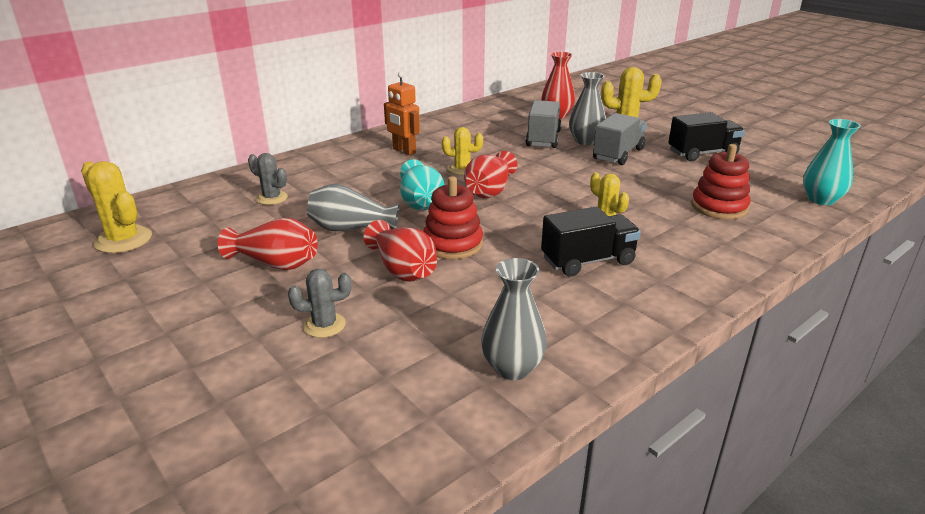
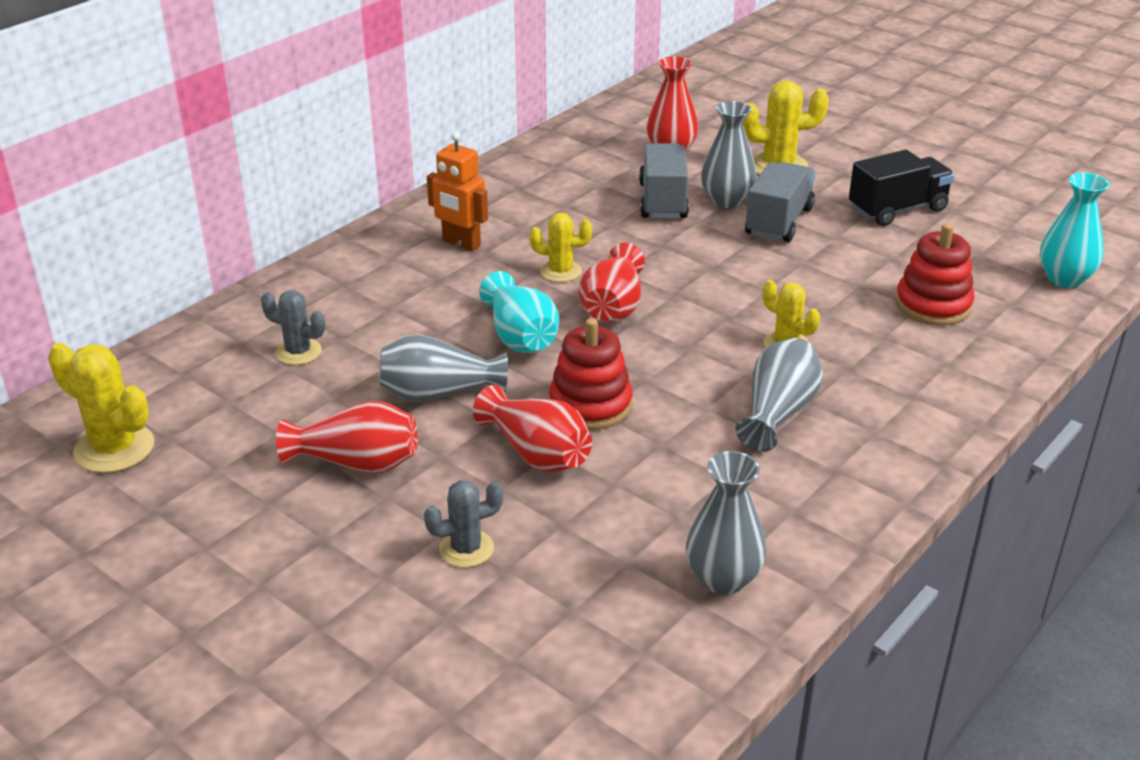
camera: 10 degrees left, 5 degrees up
(588, 261) = (777, 412): black truck -> grey vase

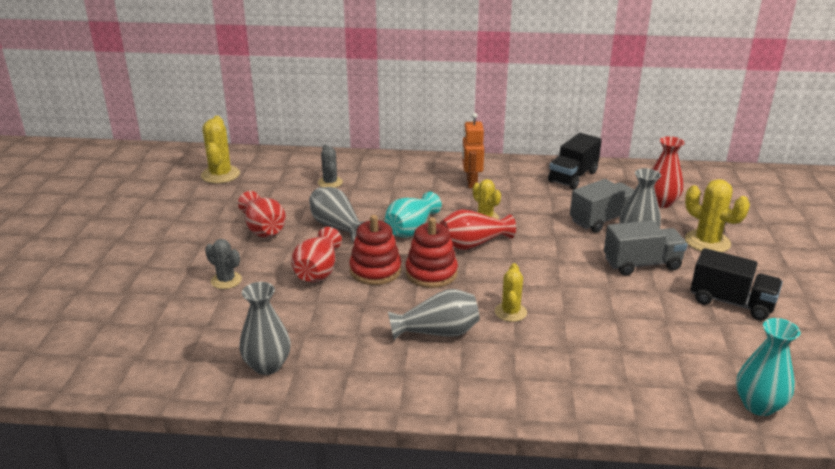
camera: 55 degrees right, 5 degrees down
(543, 172) = (573, 177): none -> black truck
(933, 305) = (633, 354): red stacking toy -> red stacking toy (431, 273)

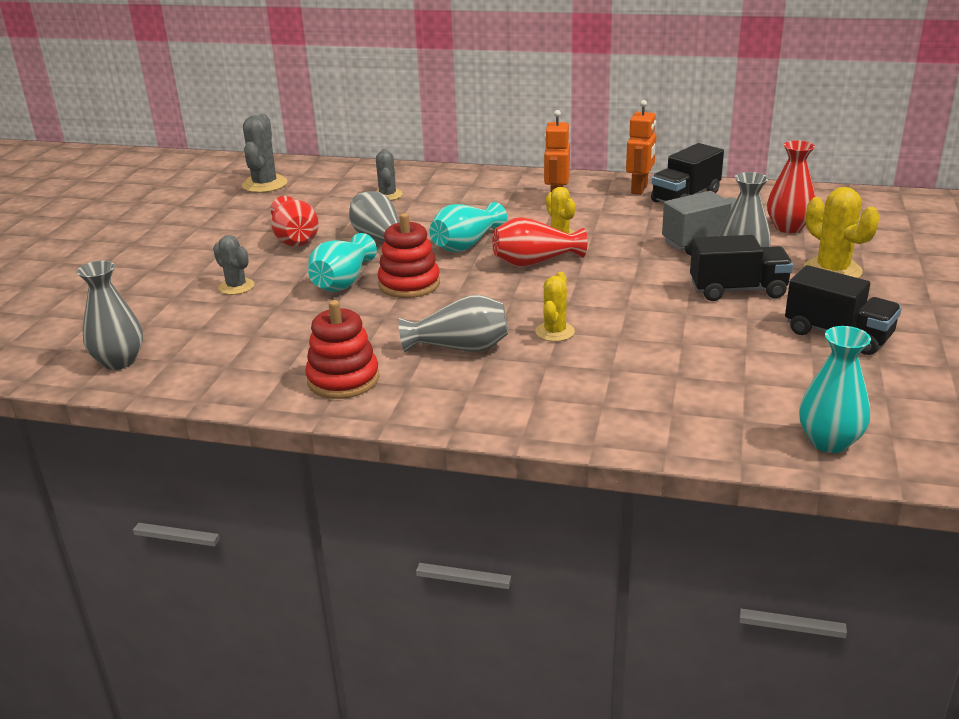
camera: 10 degrees right, 0 degrees up
(220, 175) = (264, 184): yellow cactus -> grey cactus
(267, 365) = (254, 369): grey vase -> grey vase (119, 361)
(318, 271) = (343, 282): red vase -> turquoise vase
(431, 273) = (474, 289): red stacking toy -> red stacking toy (343, 379)
(534, 170) = (639, 189): none -> orange robot
(642, 264) = (738, 290): grey truck -> black truck

